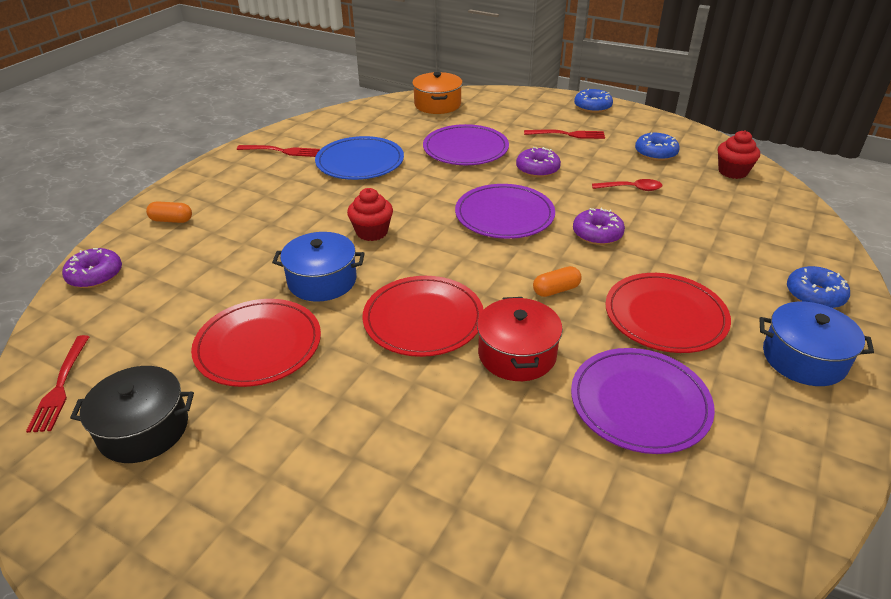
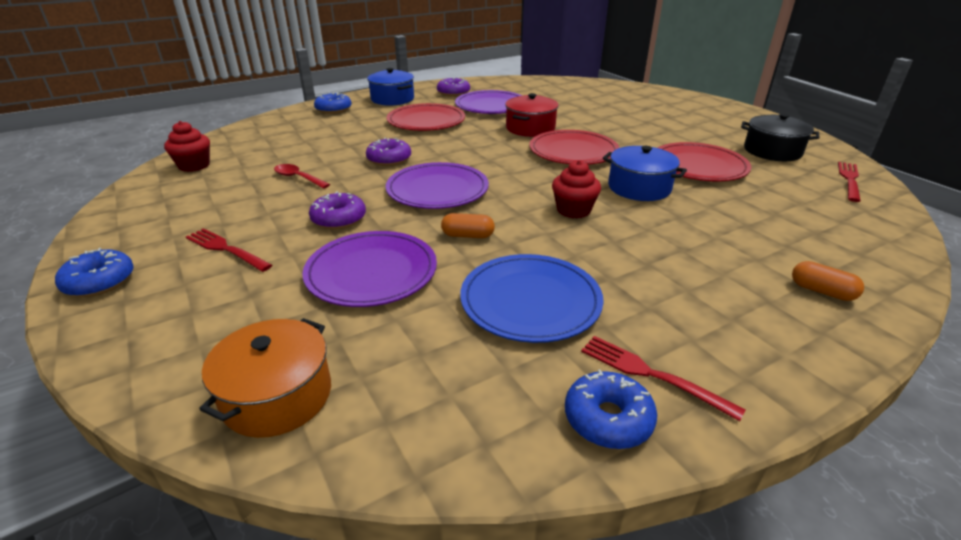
camera: 150 degrees left, 5 degrees down
(95, 275) = (885, 249): purple donut -> purple donut (453, 93)
(556, 290) = (469, 143): orange capsule -> orange capsule (468, 235)
(655, 153) = (203, 198): blue donut -> blue donut (608, 419)

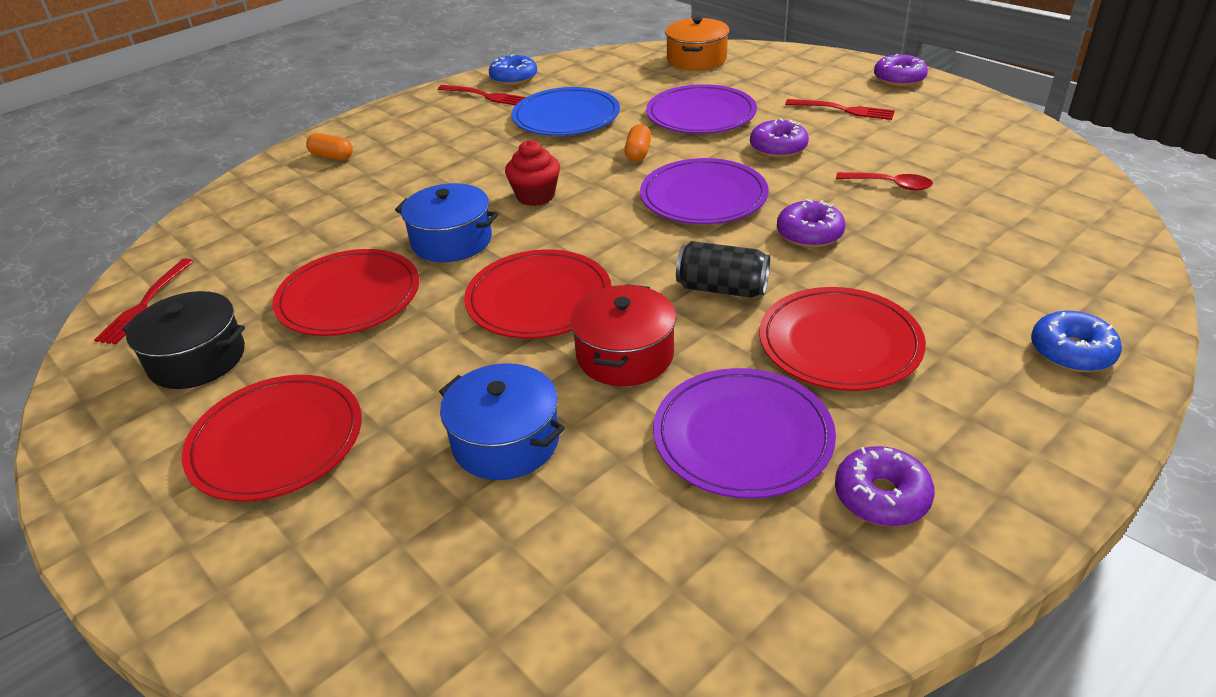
camera: 170 degrees right, 5 degrees up
(99, 282) = (899, 79): blue donut -> purple donut
(194, 166) = (1051, 180): red cupcake -> none
(392, 99) = (1002, 427): blue pot -> blue pot (505, 441)
(465, 143) = (722, 288): none -> black can
(468, 235) = (638, 153): orange capsule -> orange capsule turned 75 degrees counterclockwise
(695, 123) = (276, 441): none -> red plate

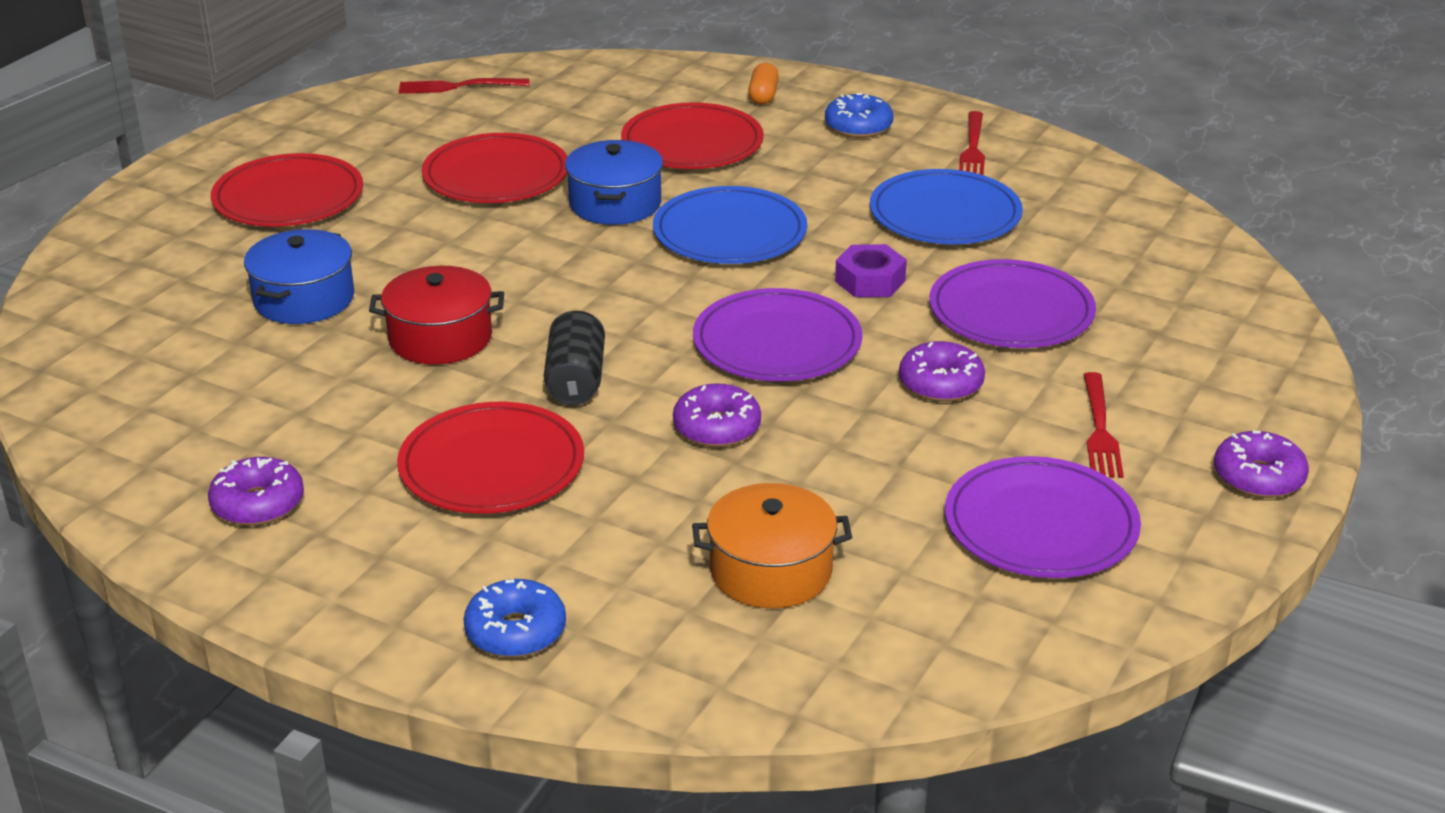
camera: 70 degrees right, 5 degrees down
(197, 359) = (386, 133): black pot -> none
(514, 78) = (1040, 156): blue donut -> blue donut (858, 127)
(535, 196) = (730, 232): red cupcake -> blue plate
(539, 299) = (523, 274): red plate -> red plate (692, 143)
(638, 153) = (870, 281): orange capsule -> purple nut
(696, 59) = (1205, 283): orange pot -> orange pot (771, 571)
(742, 437) = (329, 419): purple plate -> purple plate (1041, 525)
(890, 185) = (874, 484): red spoon -> none

